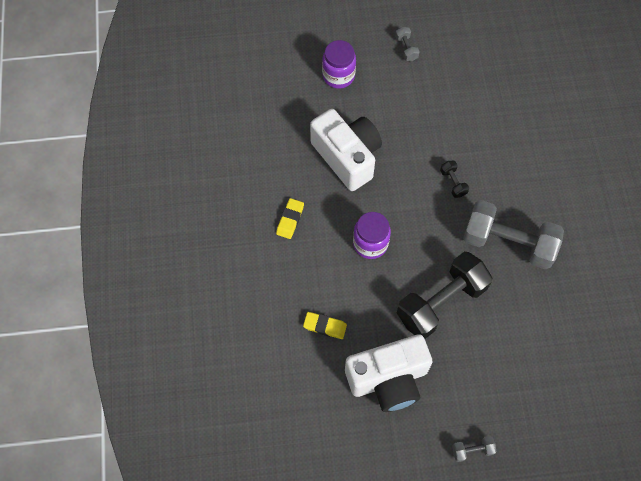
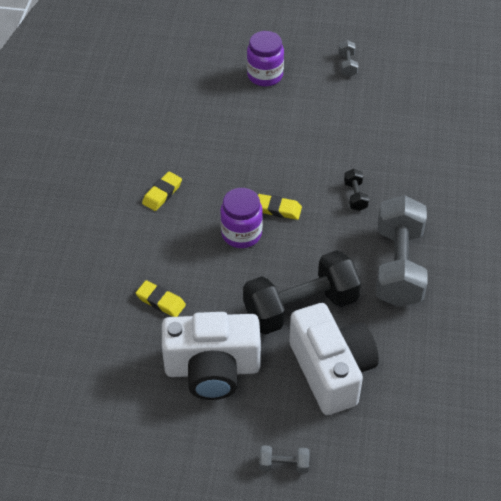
camera: 15 degrees right, 15 degrees down
(347, 157) = (246, 149): white camera -> white camera (331, 371)
(393, 211) = (278, 209): none -> yellow eraser
(508, 243) = (398, 266): grey dumbbell -> grey dumbbell turned 60 degrees clockwise

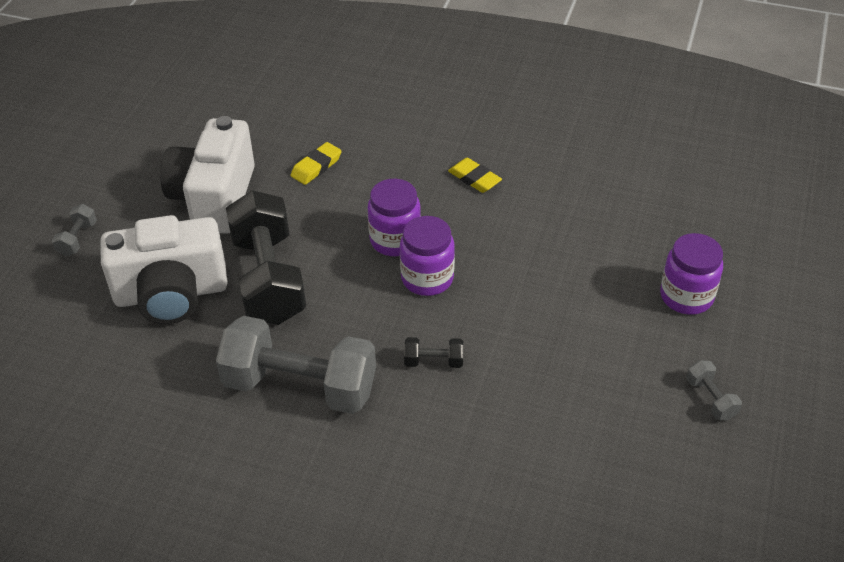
camera: 100 degrees right, 5 degrees down
(278, 209) = (427, 278): yellow eraser -> purple jar
(347, 65) = (710, 399): grey dumbbell -> grey dumbbell turned 60 degrees clockwise

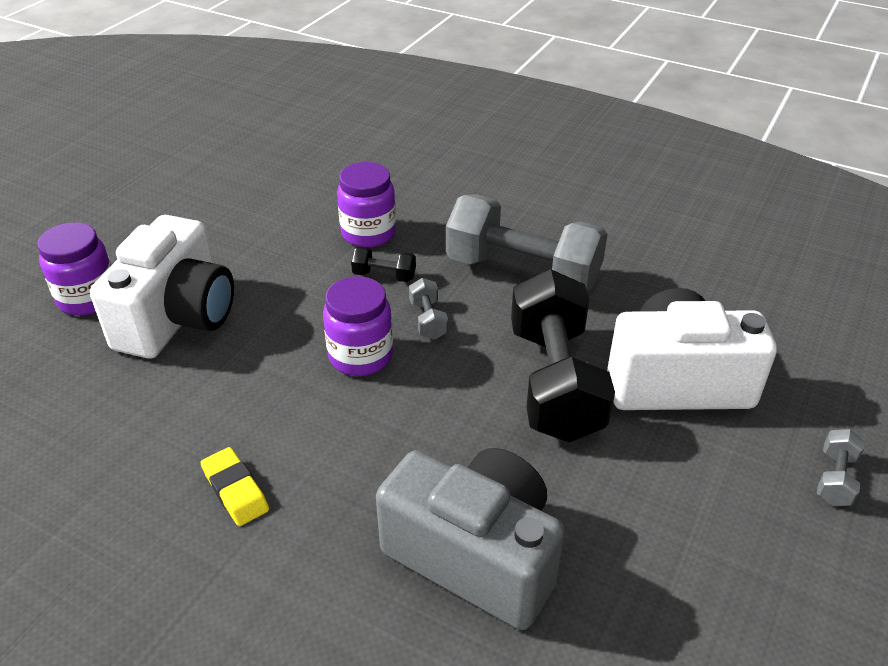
camera: 170 degrees left, 5 degrees down
(214, 198) = (641, 519): white camera -> white camera (178, 318)
(316, 167) = (475, 556): yellow eraser -> grey camera
(395, 240) = (384, 409): purple jar -> purple jar (368, 233)
(710, 399) = (147, 218): grey dumbbell -> grey dumbbell (428, 320)

